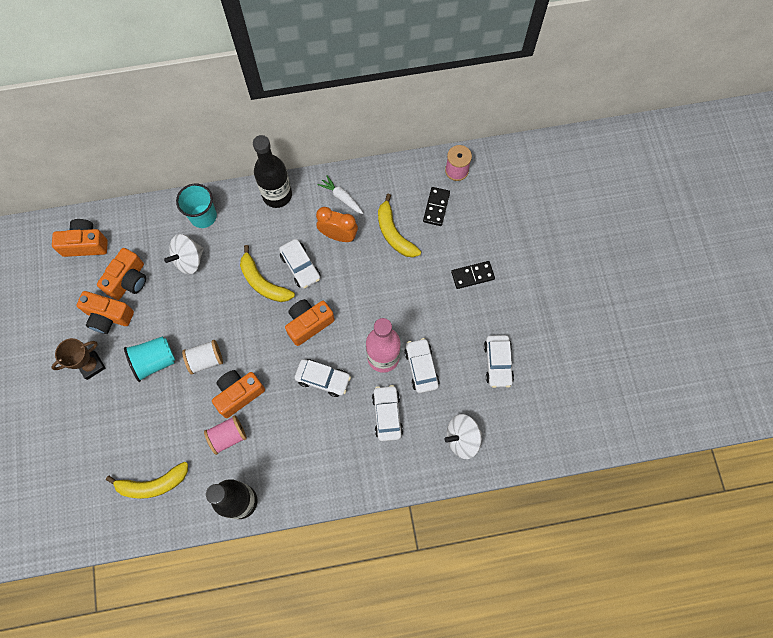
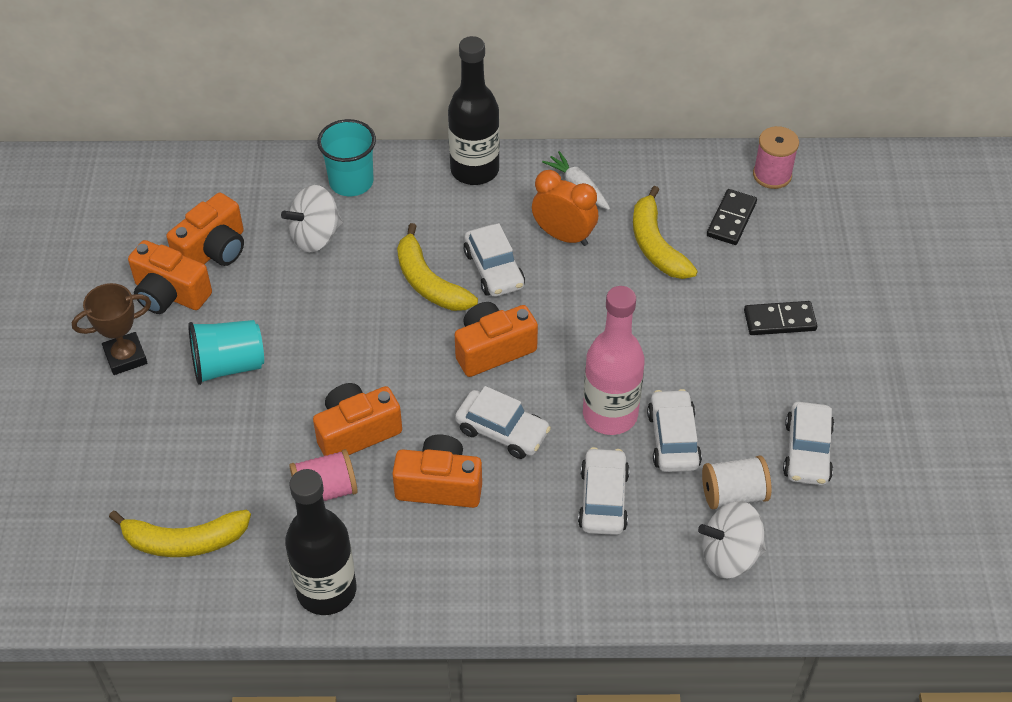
camera: 10 degrees right, 20 degrees down
(85, 244) = (158, 194): orange camera -> orange camera (439, 485)
(205, 360) = (312, 375): white spool -> white spool (733, 494)

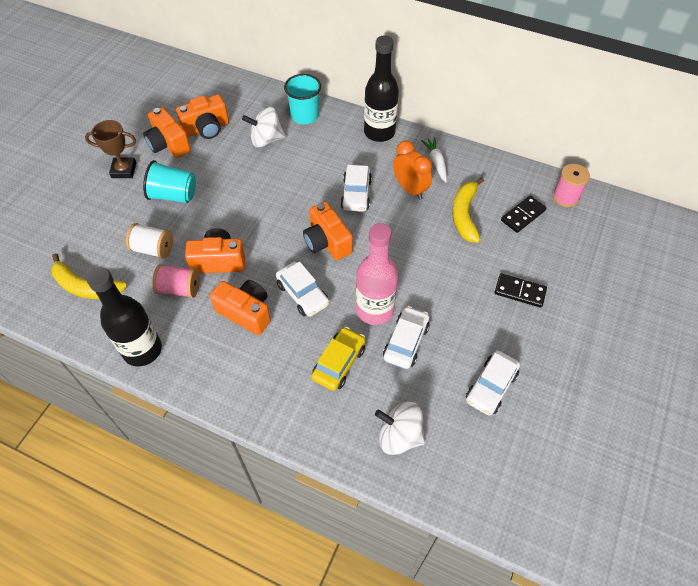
camera: 25 degrees right, 5 degrees up
(429, 282) = (313, 188): yellow banana -> none
(493, 349) = (327, 242): orange camera -> orange camera turned 120 degrees counterclockwise
(603, 499) = (339, 363): white car -> yellow car
(733, 494) = (425, 395): white spool -> white spool (153, 249)

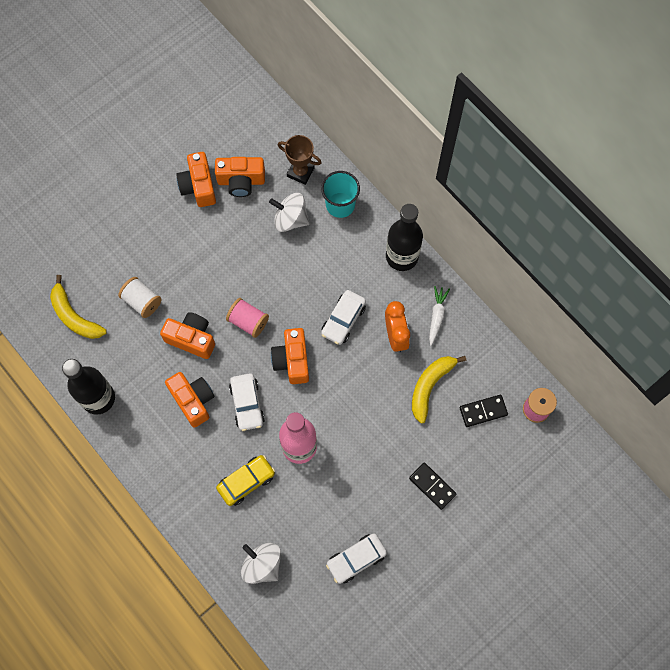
camera: 25 degrees right, 15 degrees up
(124, 170) = (148, 201): brown trophy -> brown trophy (300, 172)
(174, 195) = (181, 249): turquoise cup -> none
(179, 289) = (148, 352): pink spool -> pink spool (248, 321)
(406, 342) = (309, 488): white car -> none

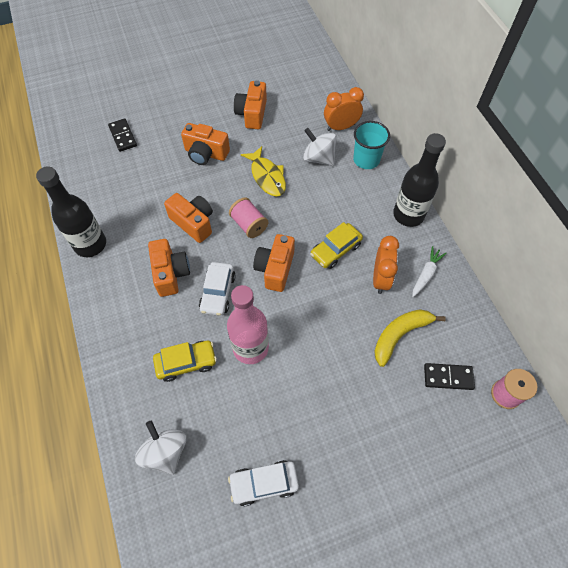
camera: 20 degrees right, 10 degrees down
(74, 316) = (105, 176): yellow banana -> none
(142, 301) = (166, 182): white spool -> none
(241, 181) = (288, 120): orange camera -> orange camera (206, 153)
(245, 260) = (267, 177): none -> yellow fish
(300, 172) = (341, 127): brown trophy -> orange clock
(343, 320) = (335, 250): white car -> yellow car
(432, 486) = (371, 435): black domino -> black domino (123, 136)

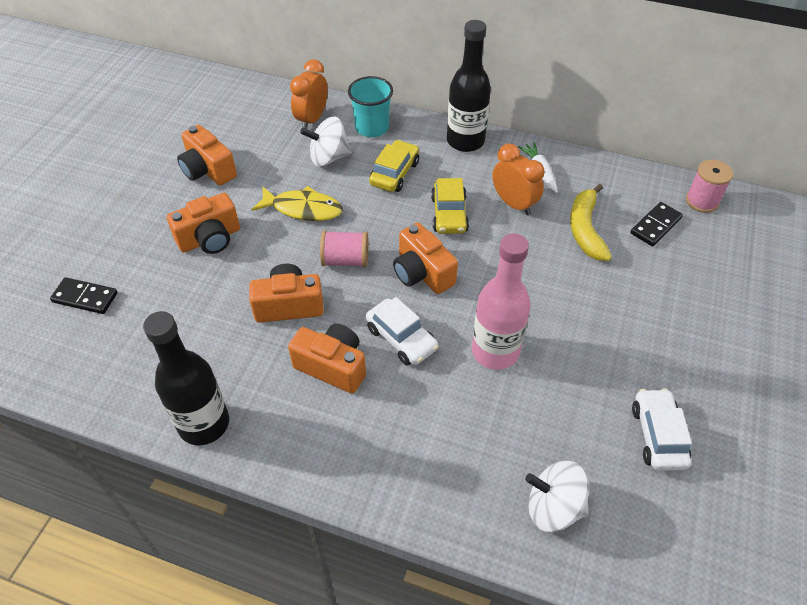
camera: 50 degrees left, 10 degrees down
(186, 362) = (460, 420): yellow car -> yellow car (394, 173)
(264, 483) = (658, 435): white car -> white car turned 150 degrees clockwise

